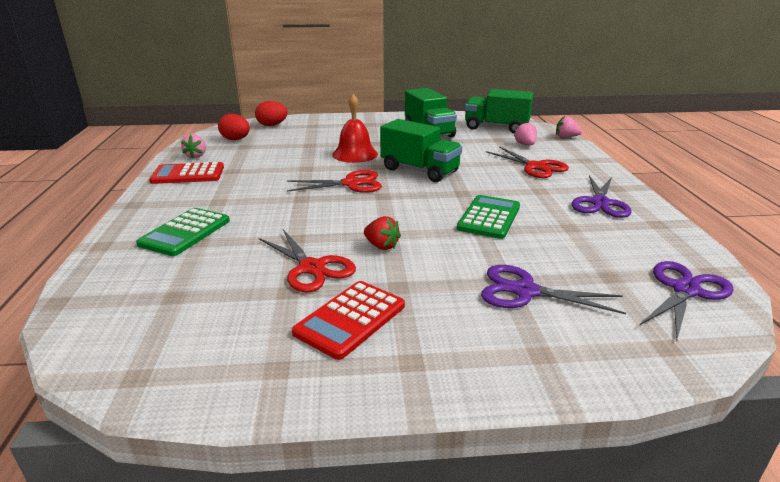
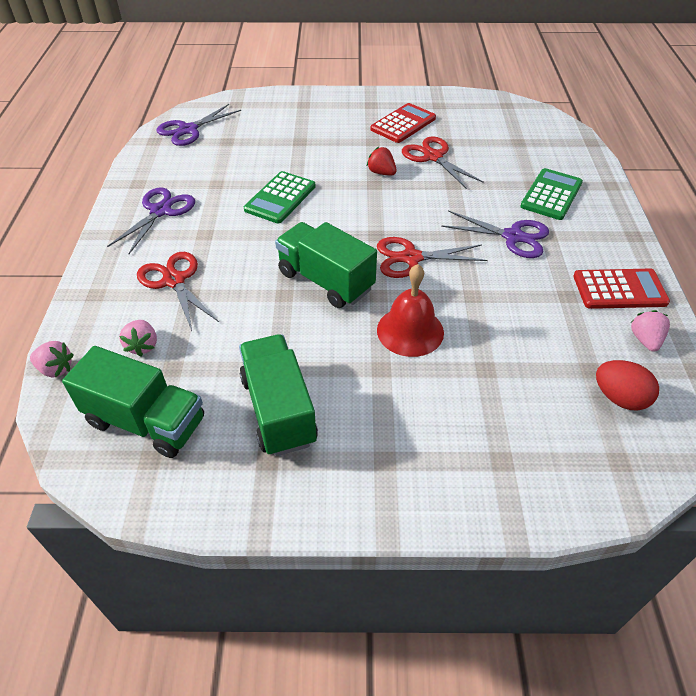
camera: 175 degrees left, 20 degrees up
(272, 125) = (585, 468): red egg -> none
(525, 291) = (291, 134): purple scissors -> purple scissors (513, 237)

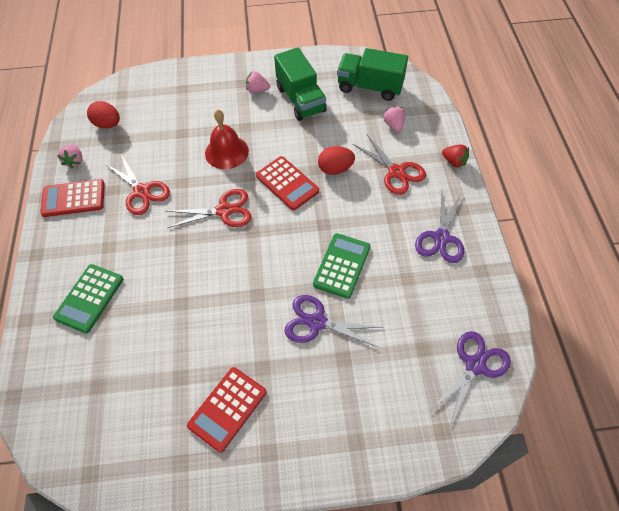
camera: 175 degrees right, 10 degrees up
(56, 369) = (437, 107): pink strawberry -> pink strawberry (257, 90)
(255, 292) = (335, 169): none -> red egg
(326, 281) = (287, 183): green truck -> red calculator
(381, 173) = (250, 313): red strawberry -> red strawberry (454, 162)
(433, 157) = (196, 346): red scissors -> red scissors (141, 192)
(513, 237) = (139, 241): purple scissors -> purple scissors (317, 322)

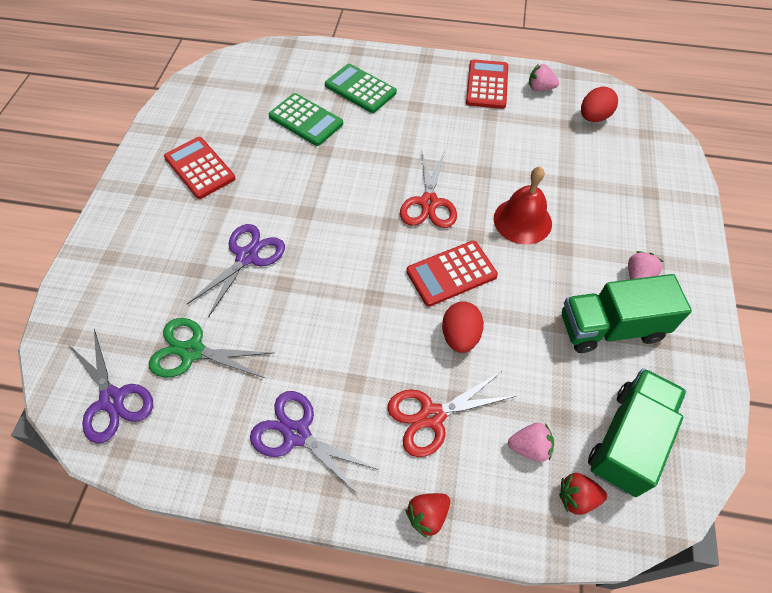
camera: 105 degrees right, 0 degrees up
(141, 192) = (480, 136): red scissors -> none
(342, 266) = (306, 300): green calculator -> green calculator (306, 120)
(412, 103) = (577, 497): none -> red strawberry
(414, 326) = (192, 351): none -> green scissors

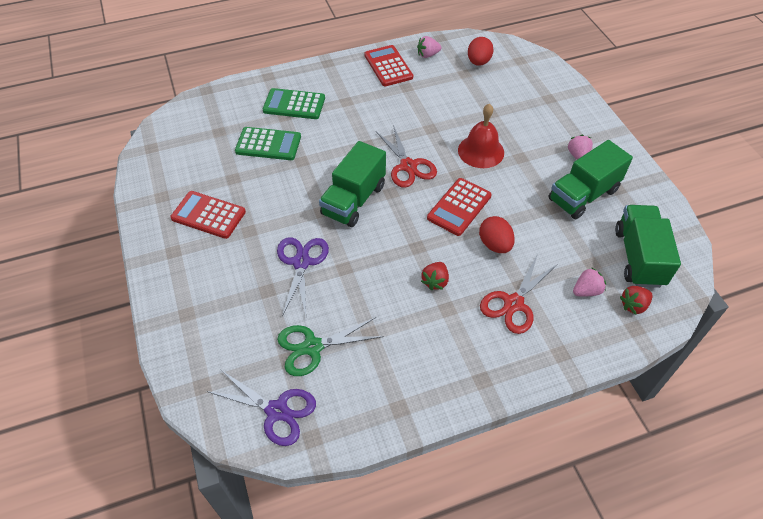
camera: 30 degrees left, 5 degrees down
(297, 434) = (433, 361): purple scissors -> none
(346, 215) = (353, 200): none -> green truck
(427, 515) = (555, 364): red strawberry -> red strawberry (435, 281)

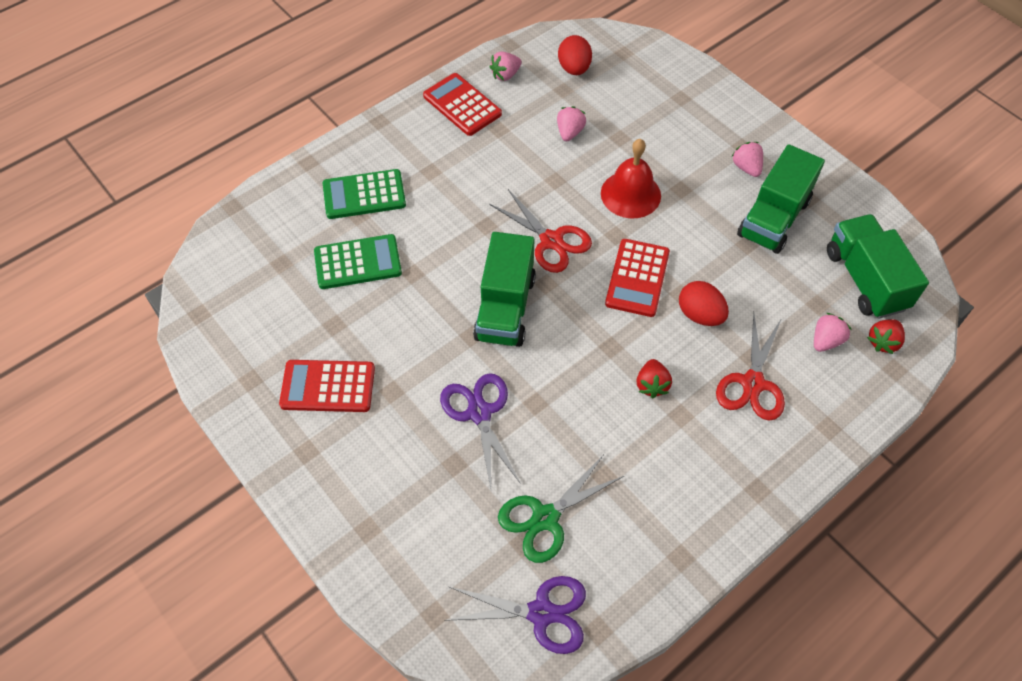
camera: 20 degrees left, 5 degrees up
(455, 101) = (569, 132): none -> pink strawberry

